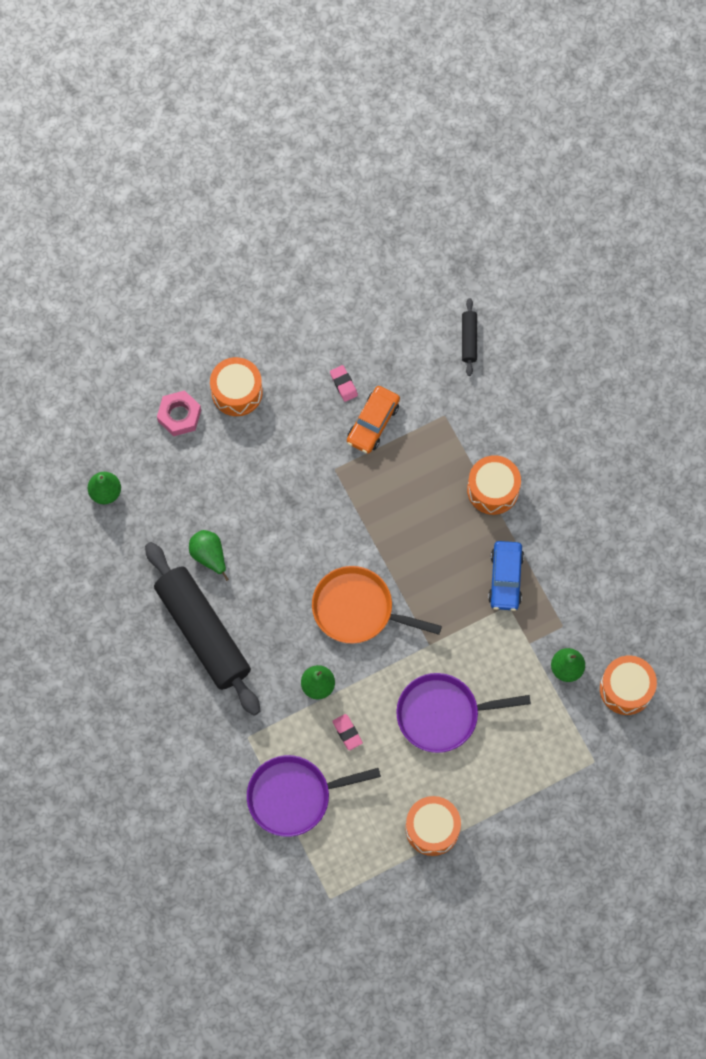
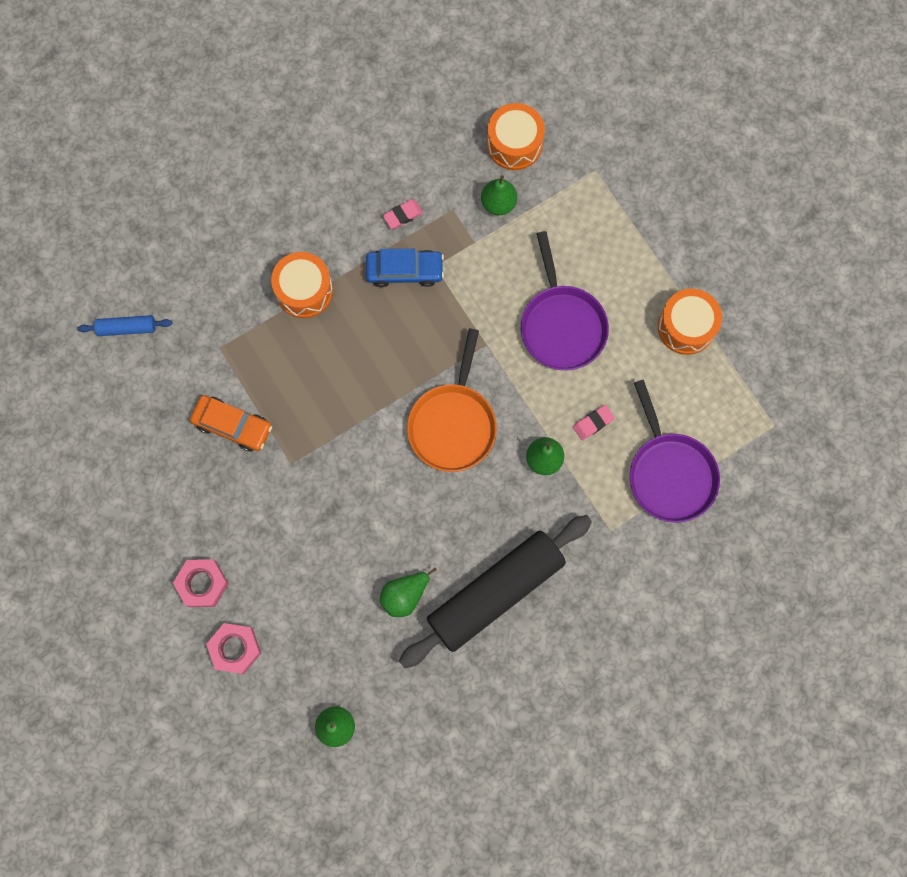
camera: 95 degrees left, 5 degrees up
(237, 392) = (202, 584): orange drum -> pink nut
(343, 384) = (187, 462): pink eraser -> pink eraser (403, 215)
(469, 339) = (127, 328): black rolling pin -> blue rolling pin

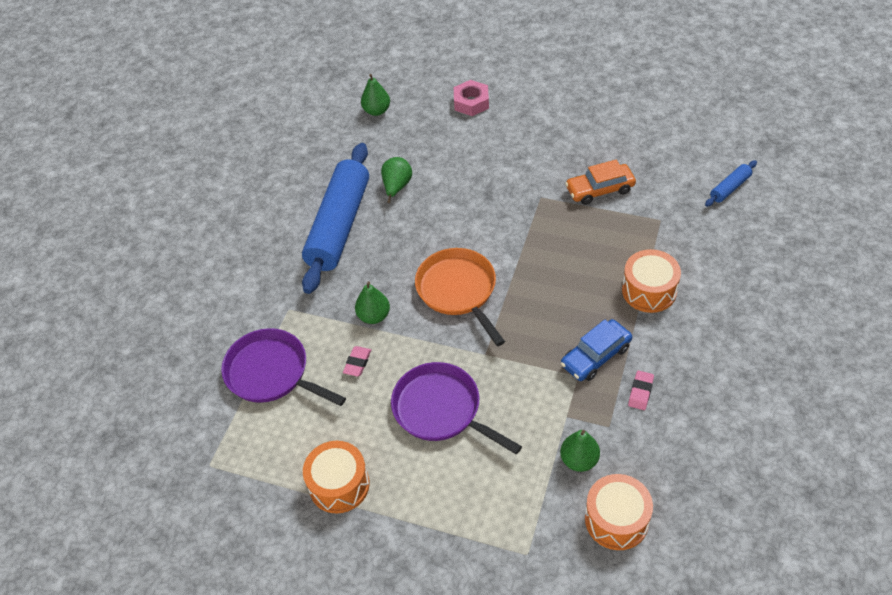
camera: 145 degrees right, 25 degrees down
(202, 584) = (523, 114): pink nut -> none
(495, 592) = (339, 226): black rolling pin -> blue rolling pin

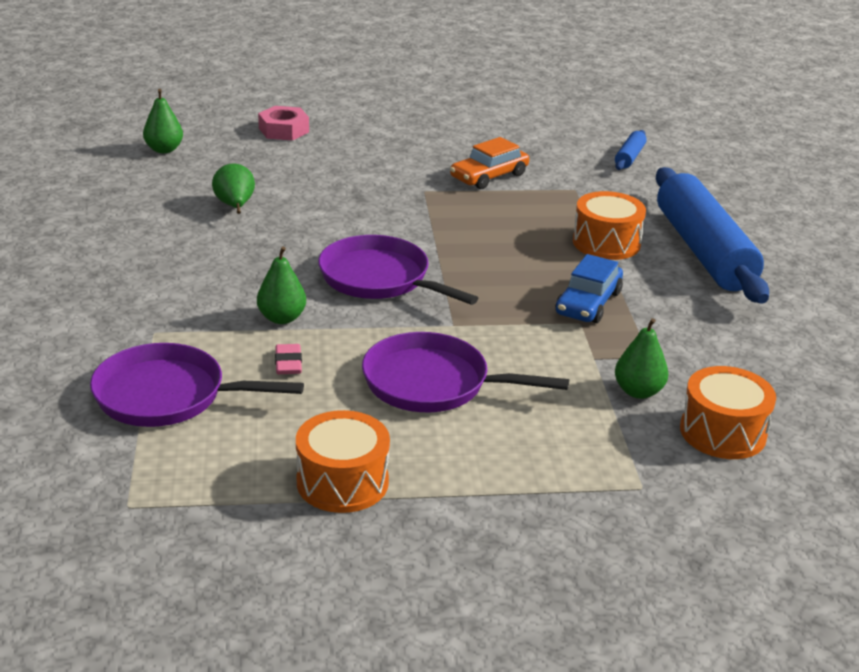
camera: 30 degrees left, 20 degrees down
(339, 226) = (178, 248): blue rolling pin -> blue rolling pin (704, 251)
(458, 291) = (379, 278): orange pan -> purple pan
(640, 392) = (662, 322): pink eraser -> none

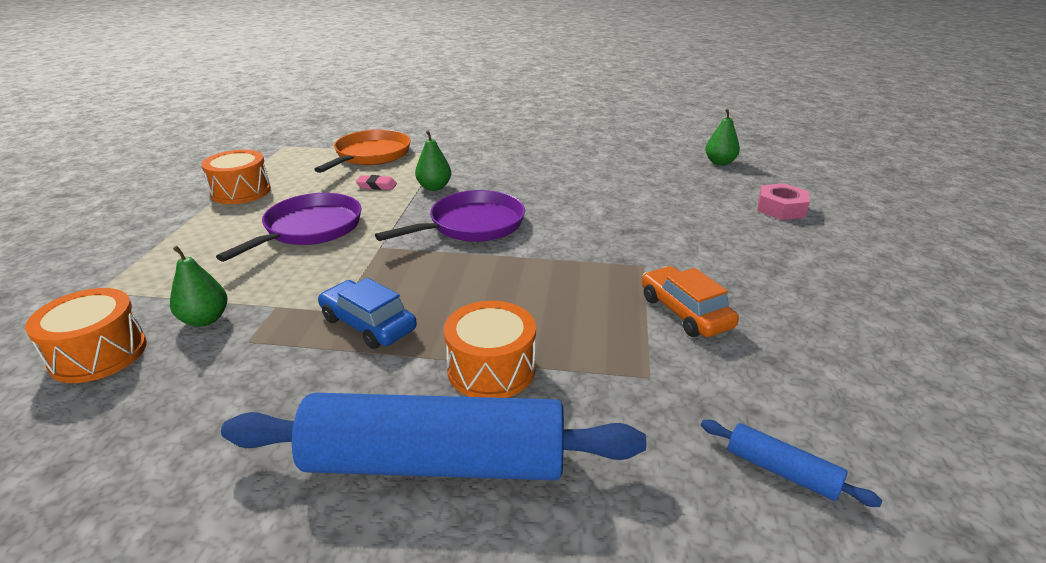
camera: 105 degrees right, 0 degrees up
(167, 395) = (371, 155): purple pan -> orange pan
(235, 206) = (613, 181): green pear -> none

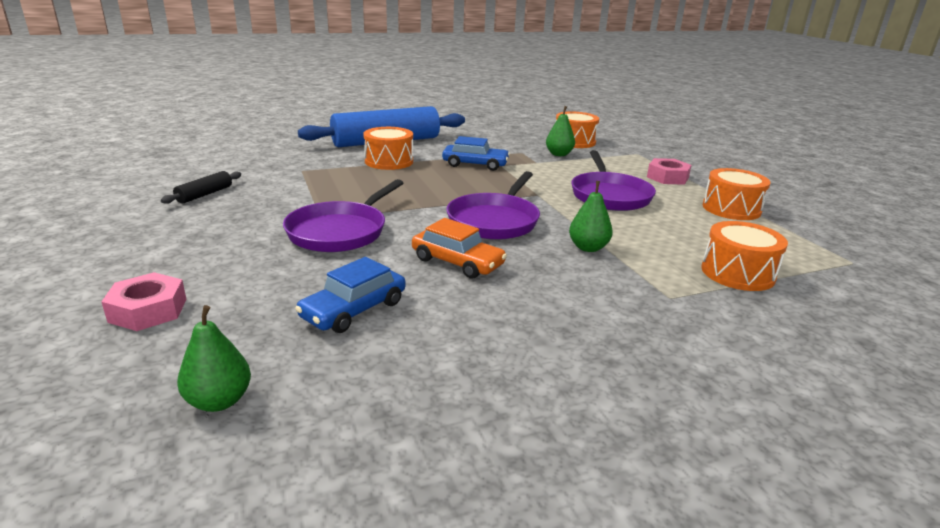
camera: 150 degrees right, 5 degrees down
(188, 238) = (667, 177): none -> pink nut
(371, 155) = (737, 273): orange pan -> orange drum
(377, 186) = (642, 237): pink eraser -> none
(628, 244) = (340, 231): none -> purple pan
(641, 183) = (354, 310): none -> blue car
(685, 312) = (282, 197): orange car -> orange car (457, 262)
(781, 471) = (235, 157): blue rolling pin -> none
(794, 342) = (205, 194): none -> black rolling pin

